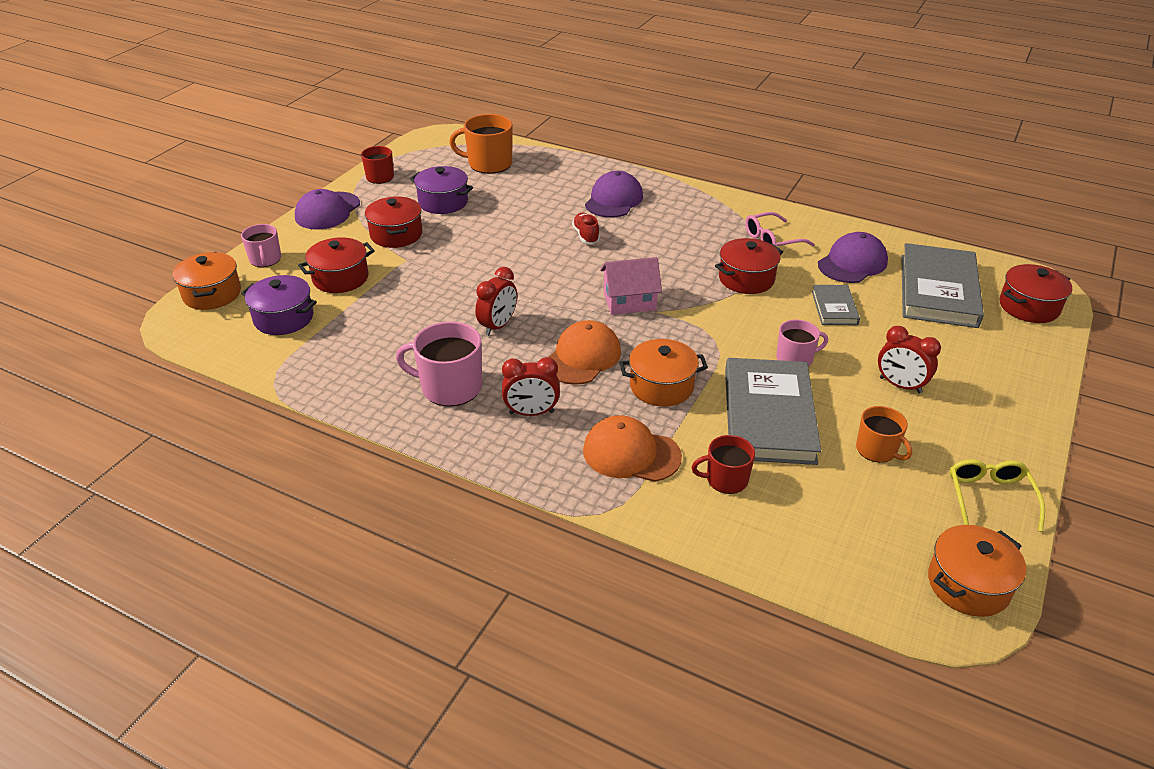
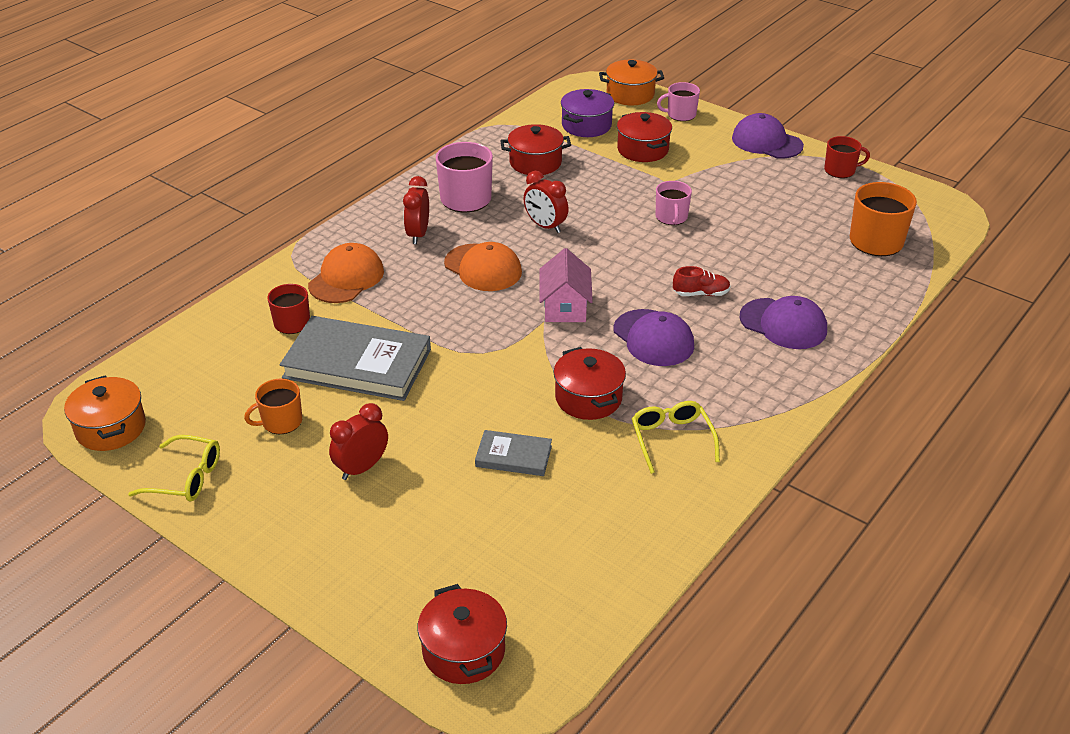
camera: 100 degrees right, 0 degrees up
(396, 234) = (716, 178): red pot -> red pot (535, 162)
(443, 202) = (782, 206): purple pot -> none
(661, 386) = (424, 307): orange pot -> none
(772, 240) = (671, 439): pink glasses -> yellow glasses
(795, 358) = (433, 401): pink mug -> pink mug (671, 217)
(852, 263) = (605, 500): purple cap -> purple cap (653, 338)
(938, 290) = (525, 566): grey book -> none

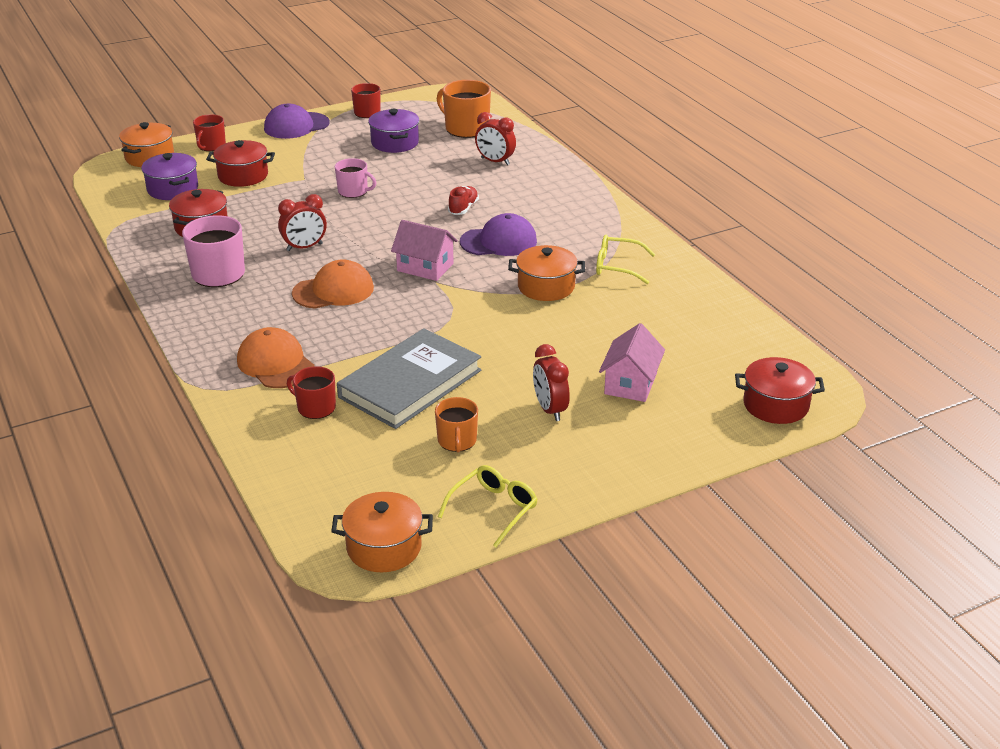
camera: 65 degrees left, 5 degrees down
(418, 234) = (247, 311): red clock -> red clock (495, 161)
(440, 515) = (630, 383): none -> pink house
(513, 456) = (588, 335): grey book -> none
(588, 398) = (546, 287): red pot -> orange pot
(680, 114) = (211, 146): pink mug -> red mug
(783, 324) = (527, 189): purple cap -> none
(794, 207) = (395, 143): none -> purple pot

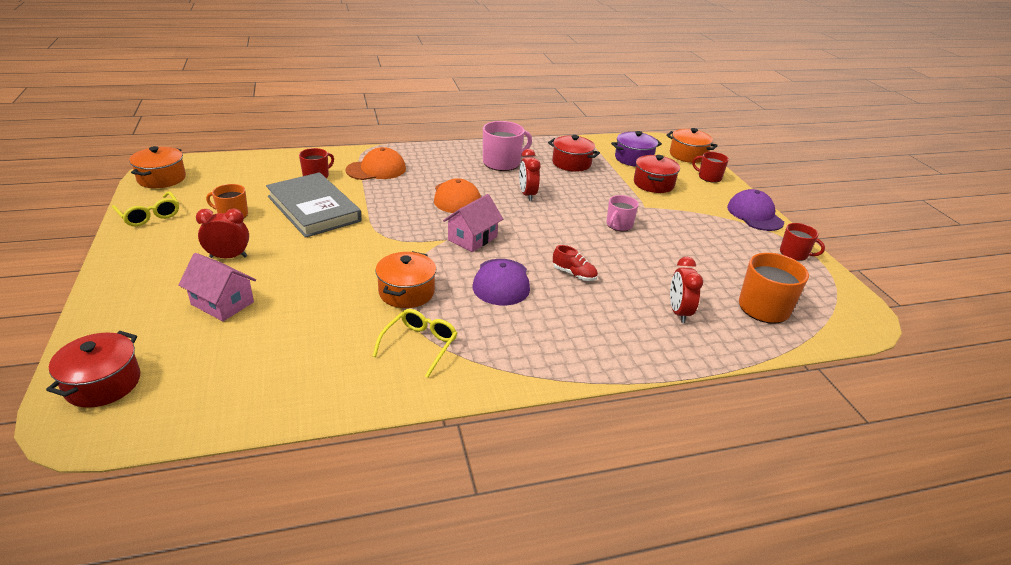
camera: 100 degrees right, 0 degrees up
(395, 143) = (722, 259): purple pot -> none
(495, 161) = (678, 312): red clock -> red clock turned 45 degrees counterclockwise

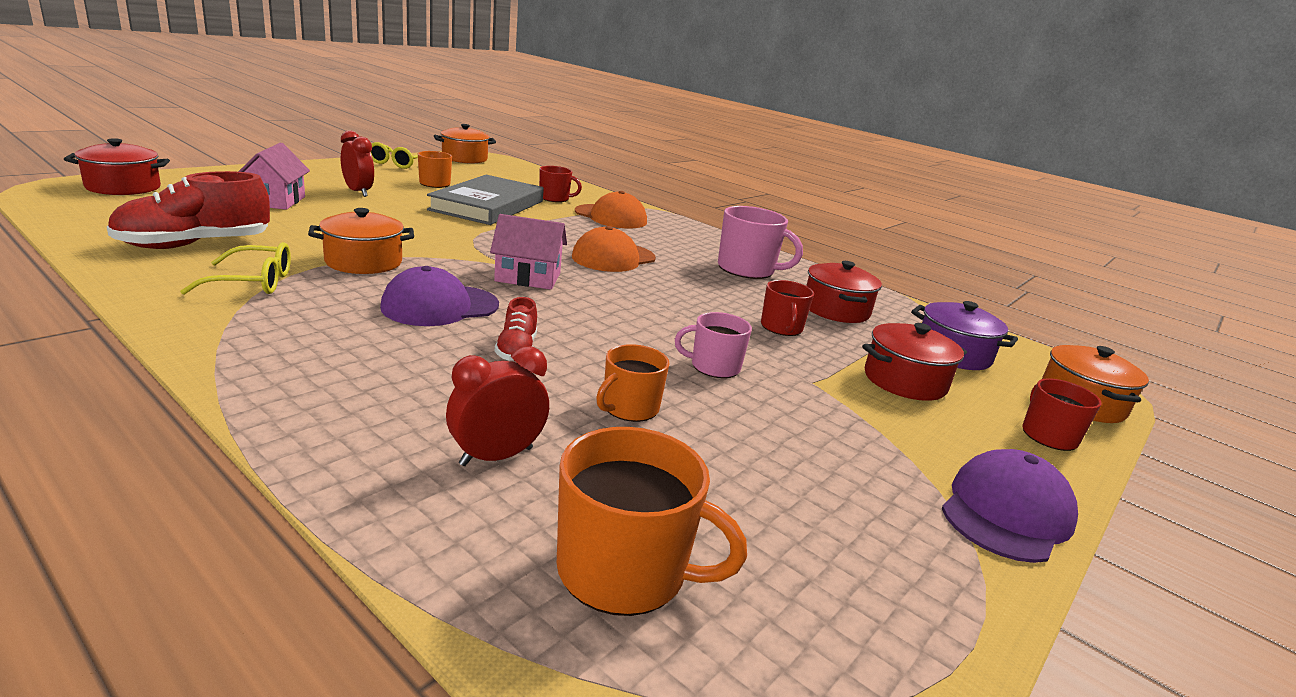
camera: 55 degrees right, 10 degrees down
(319, 360) = (195, 245): none -> red shoe
(527, 194) = (691, 293): red clock -> none
(649, 263) = (629, 408): none -> orange mug
(794, 254) = (932, 598): red mug -> red mug (781, 328)

